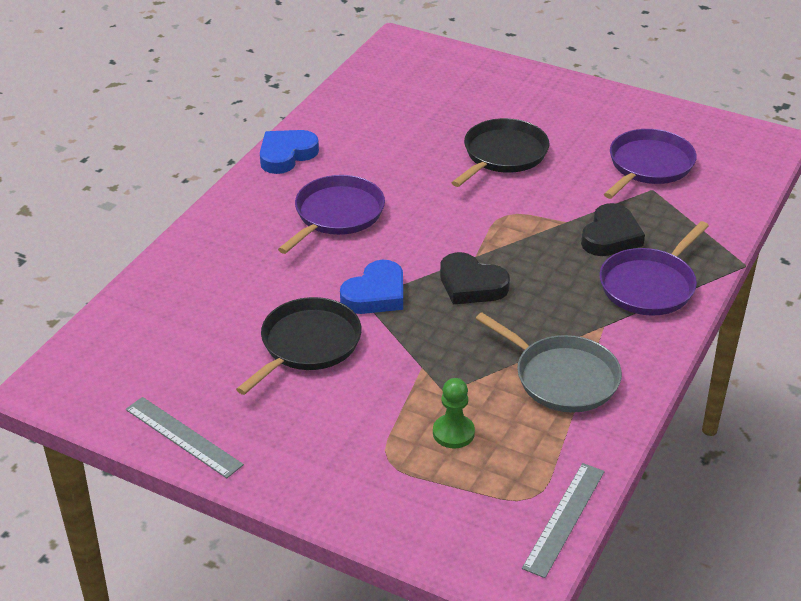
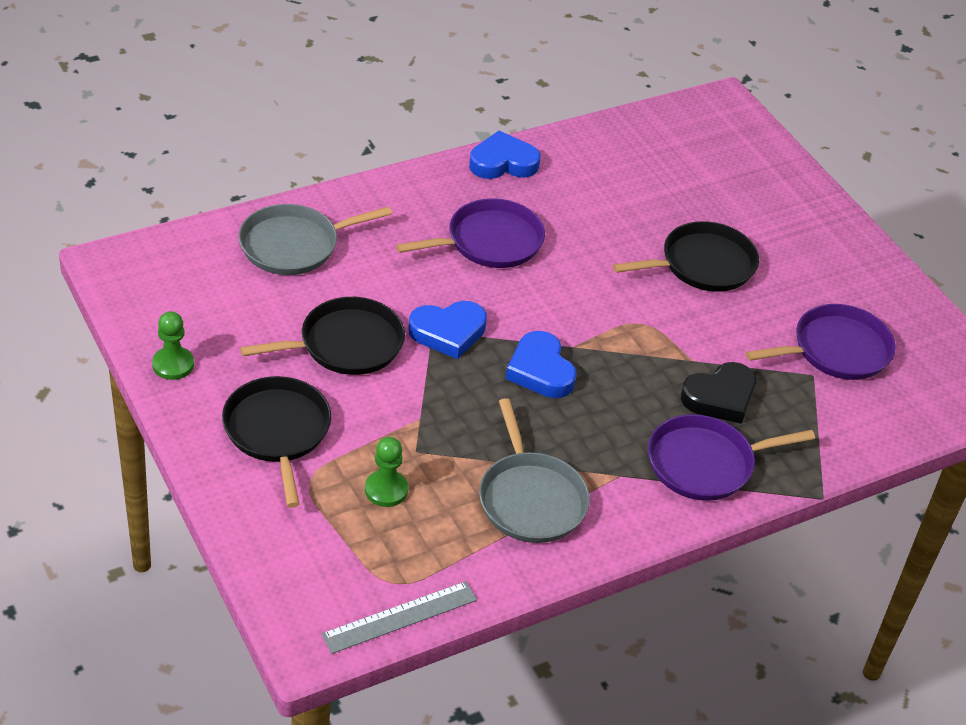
camera: 30 degrees right, 5 degrees up
(183, 437) = (173, 365): grey ruler -> green pawn
(187, 294) = (294, 245): none -> grey pan
(324, 439) = (277, 432): none -> black pan
(471, 285) = (540, 370): black heart -> blue heart

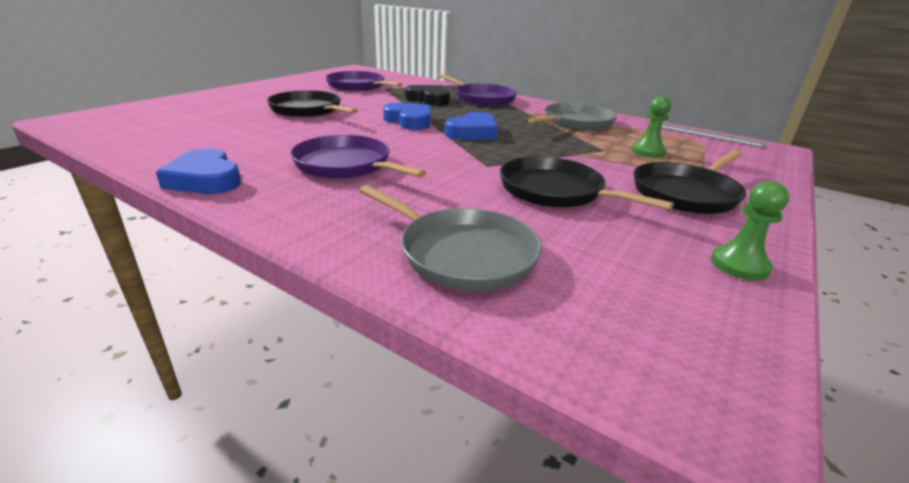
camera: 115 degrees left, 15 degrees down
(448, 332) = (480, 160): blue heart -> blue heart (410, 121)

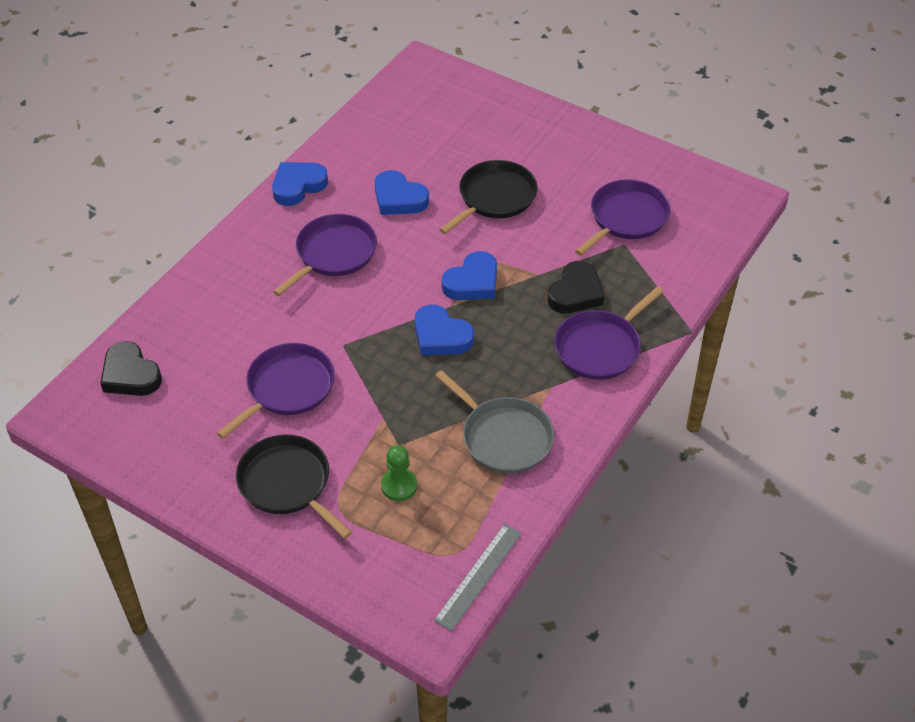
camera: 90 degrees right, 20 degrees up
(278, 137) = (399, 198): none -> blue heart
(462, 253) = (190, 329): grey pan -> none
(555, 191) = (287, 388): black pan -> purple pan
(572, 309) = (130, 375): none -> black heart
(739, 265) = (168, 473): green pawn -> none

